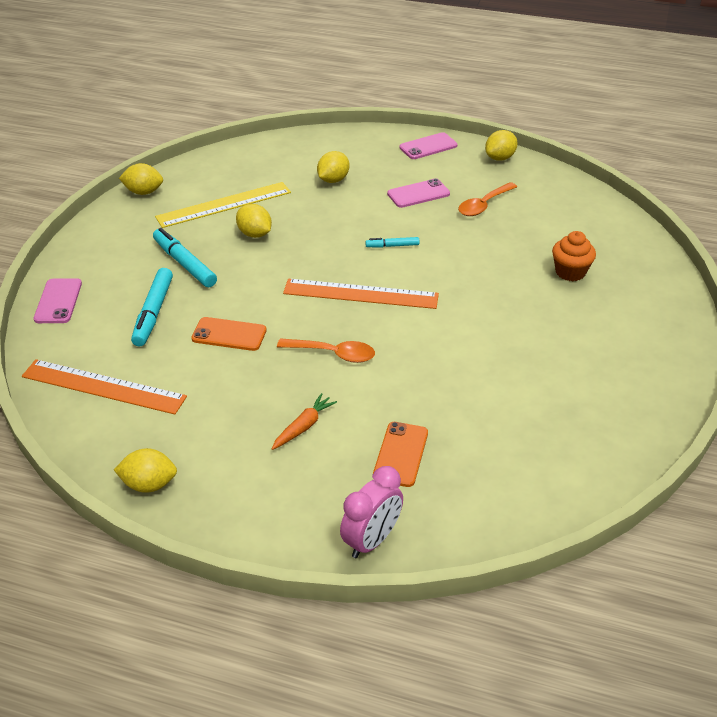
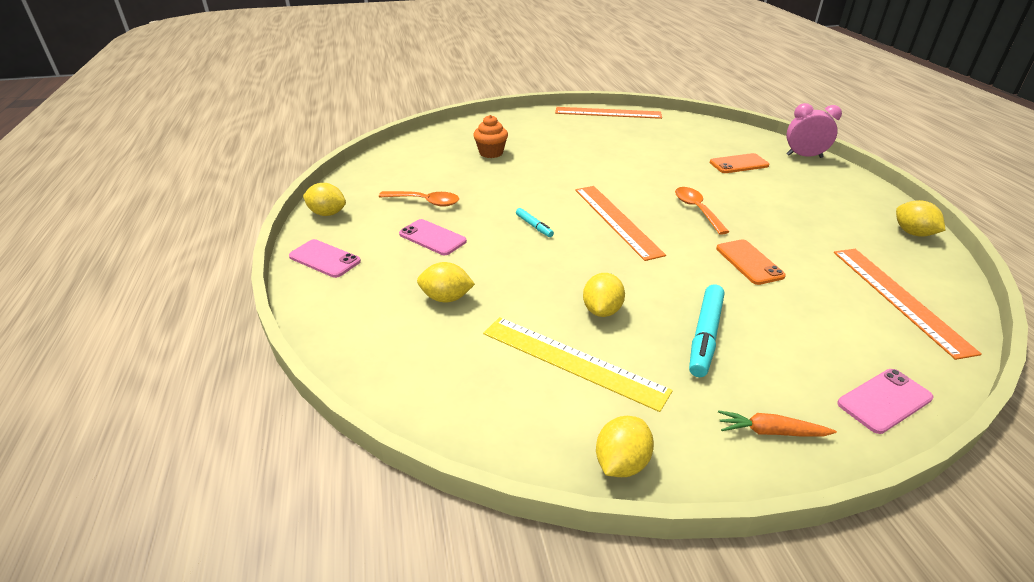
camera: 120 degrees left, 5 degrees down
(143, 192) = (621, 463): yellow lemon -> yellow lemon turned 60 degrees clockwise
(154, 312) = (791, 318): turquoise marker -> none
(304, 426) = (773, 198): orange carrot -> orange carrot (770, 431)
(652, 422) = (608, 113): none -> orange ruler

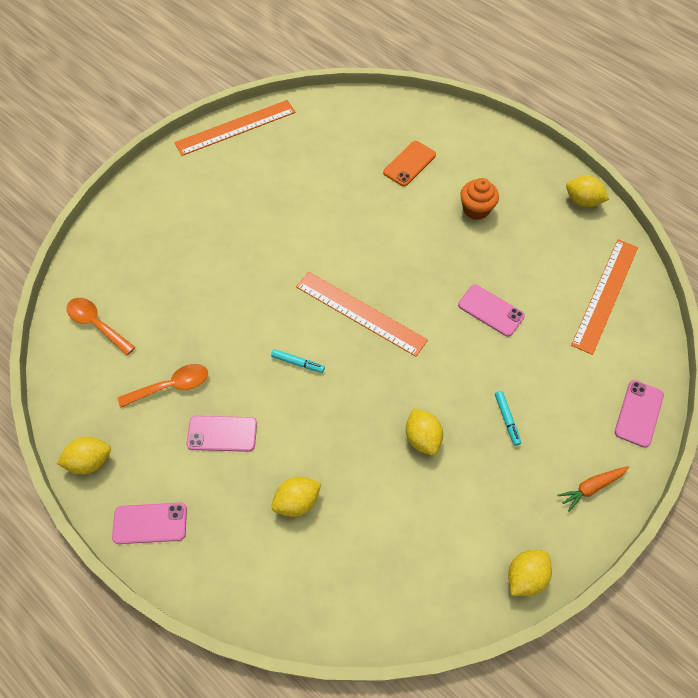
camera: 35 degrees left, 25 degrees up
(491, 153) = (170, 267): orange cupcake -> orange cupcake (476, 209)
(572, 361) = (438, 506): yellow ruler -> none
(621, 463) = (525, 576): yellow lemon -> yellow lemon turned 45 degrees clockwise
(696, 210) = (414, 259): orange spoon -> orange spoon (97, 324)
(705, 335) = (506, 419): turquoise marker -> turquoise marker, size x0.54
(749, 262) = (490, 310): orange phone -> pink phone
(804, 156) = (455, 121): pink clock -> none
(899, 298) = (605, 295): orange ruler -> orange ruler turned 75 degrees clockwise

